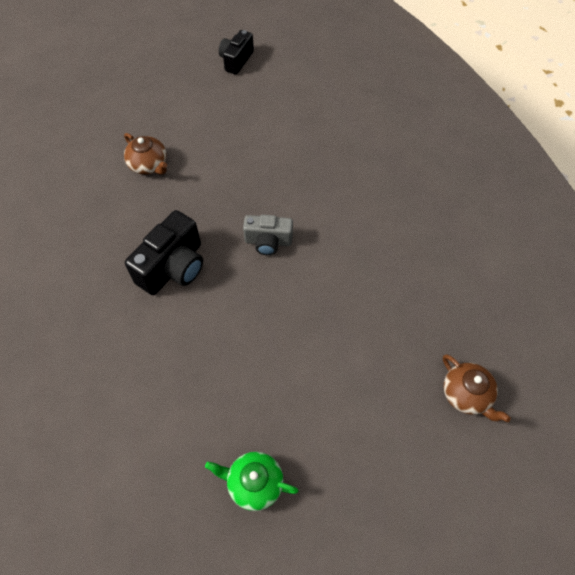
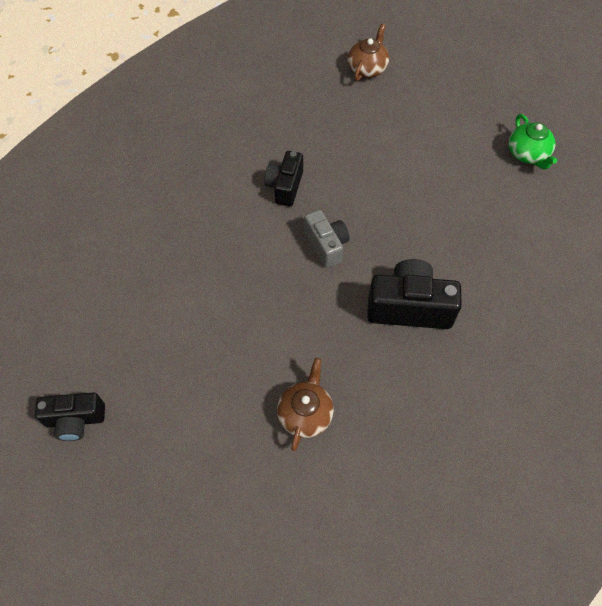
camera: 120 degrees left, 0 degrees up
(347, 242) = (285, 186): none -> black camera

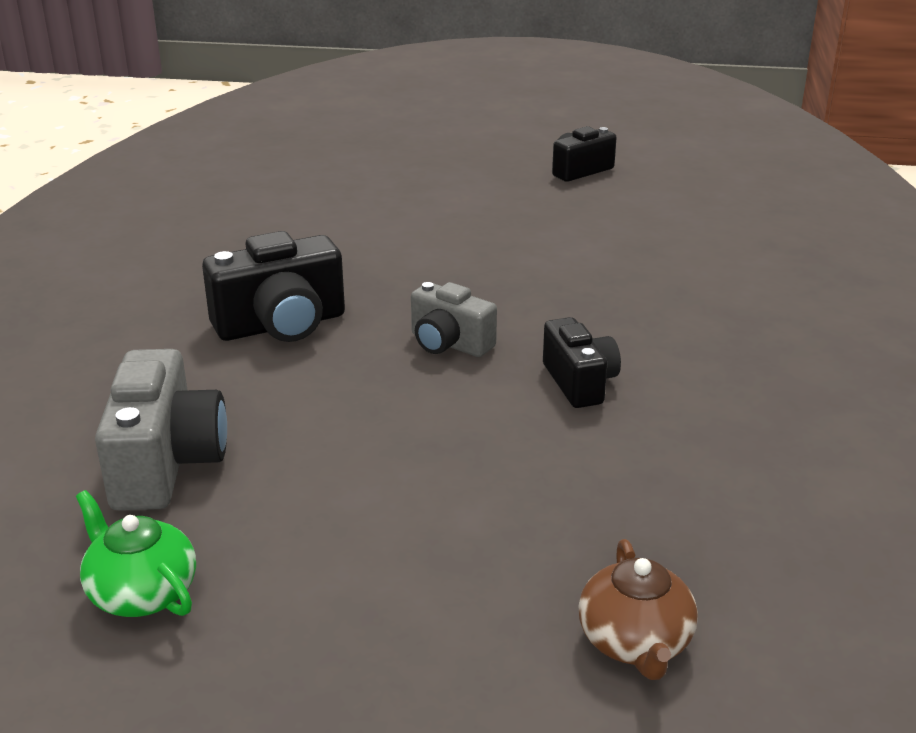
camera: 150 degrees right, 30 degrees down
(305, 413) = (353, 227): brown teapot -> none
(503, 219) = (166, 463): none -> grey camera

